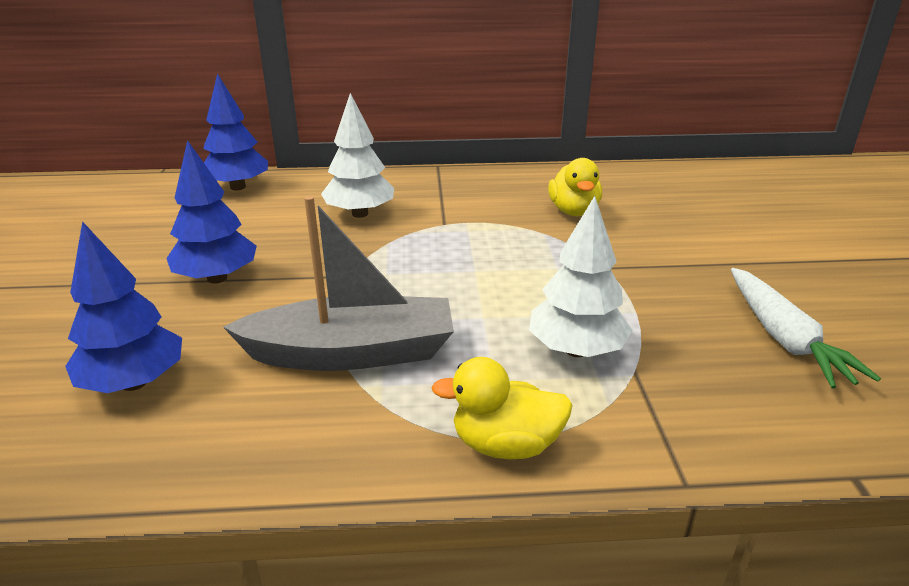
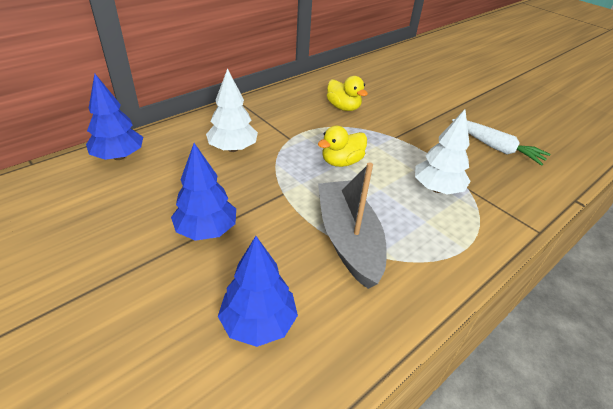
camera: 40 degrees left, 10 degrees up
(352, 353) = (348, 240): grey boat -> grey boat turned 60 degrees counterclockwise
(505, 445) = (468, 251): yellow duck -> yellow duck (341, 162)

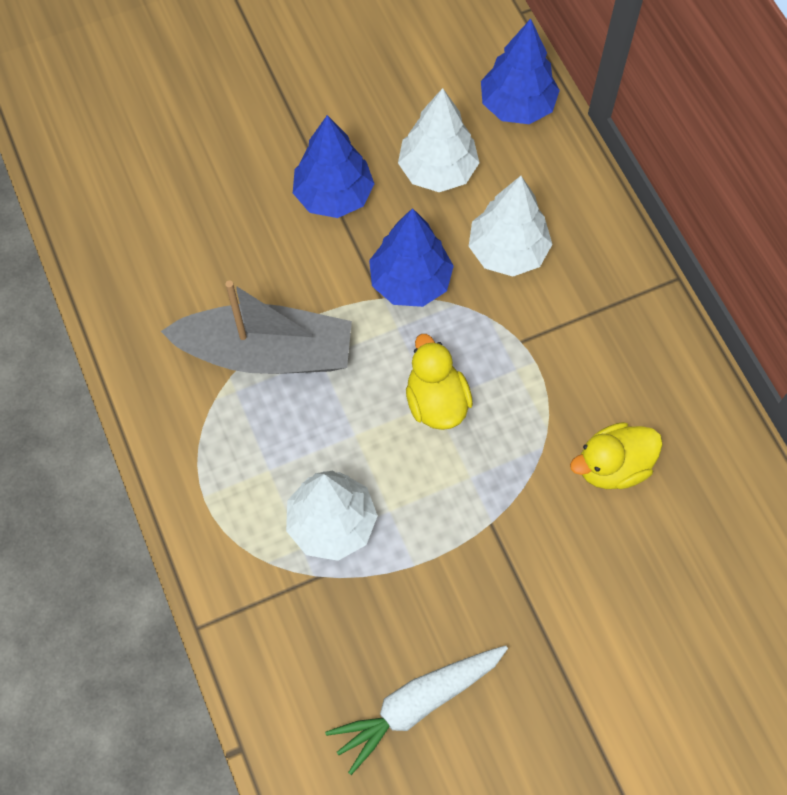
camera: 110 degrees right, 25 degrees up
(176, 183) = (437, 170): none -> white tree
(258, 323) = (181, 226): blue tree -> blue tree (410, 282)

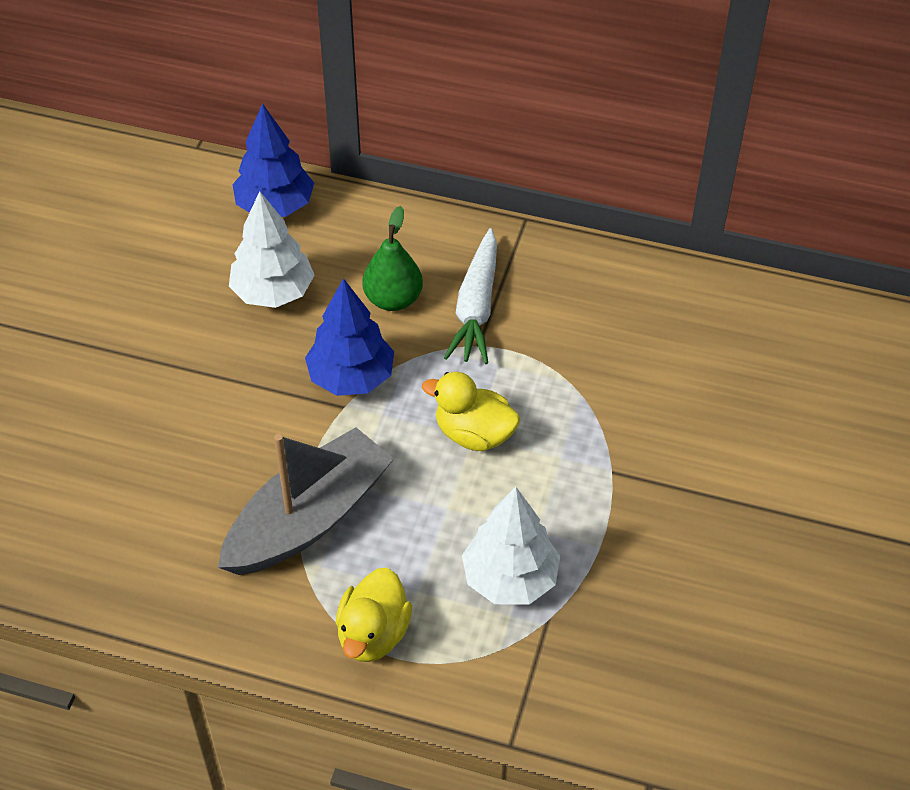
camera: 50 degrees left, 15 degrees down
(333, 195) = (216, 373): blue tree -> none
(417, 704) = (719, 627): white carrot -> white carrot (476, 307)
(507, 251) = (393, 299): white tree -> green pear
(612, 466) = (638, 363): yellow duck -> yellow duck (373, 634)

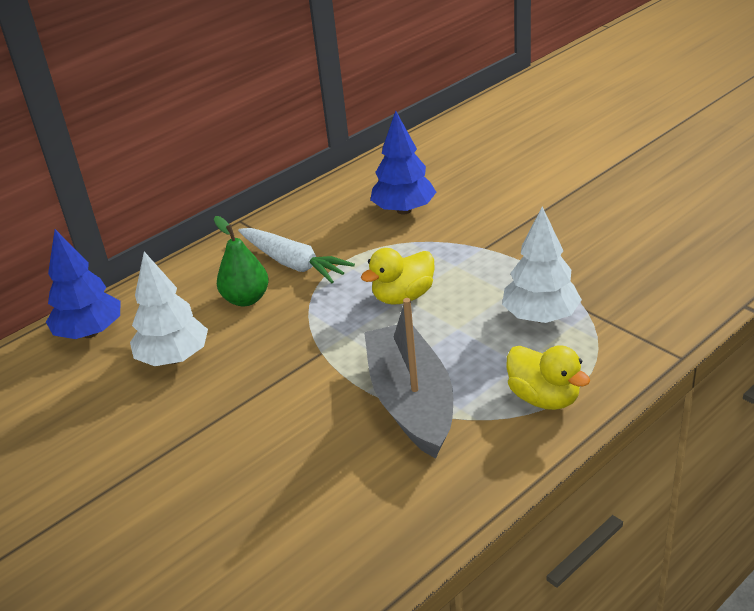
camera: 55 degrees left, 15 degrees down
(351, 378) = (298, 341): blue tree -> blue tree (404, 210)

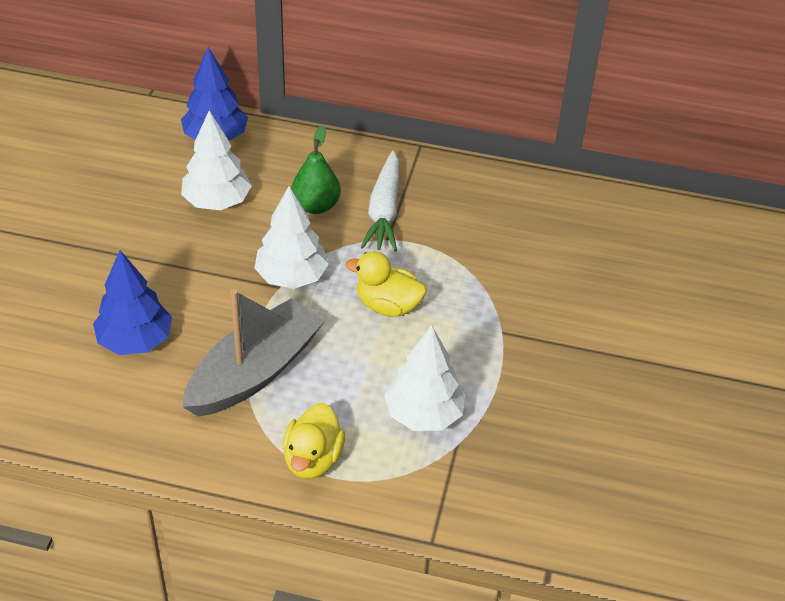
camera: 50 degrees right, 10 degrees up
(317, 341) = (292, 277): none -> white tree
(404, 210) = (519, 247): blue tree -> blue tree (135, 341)

